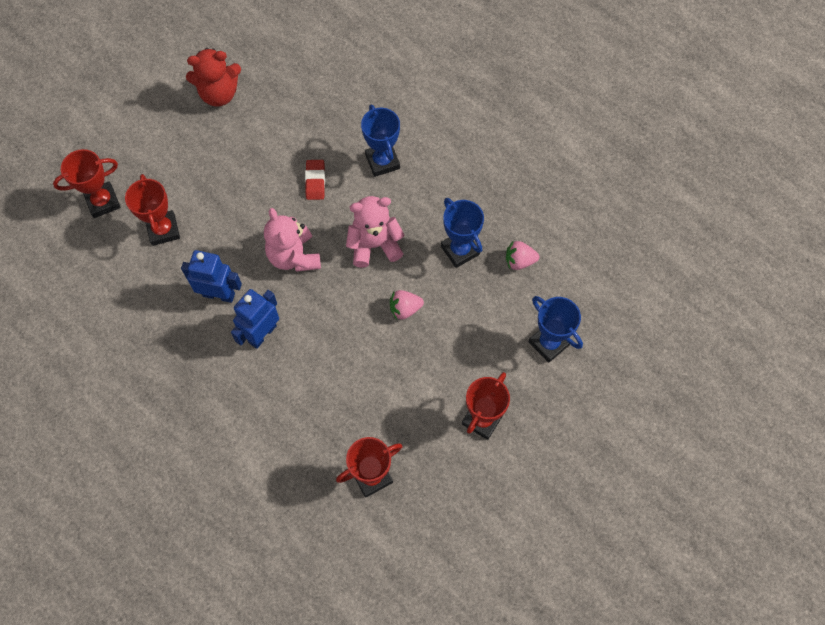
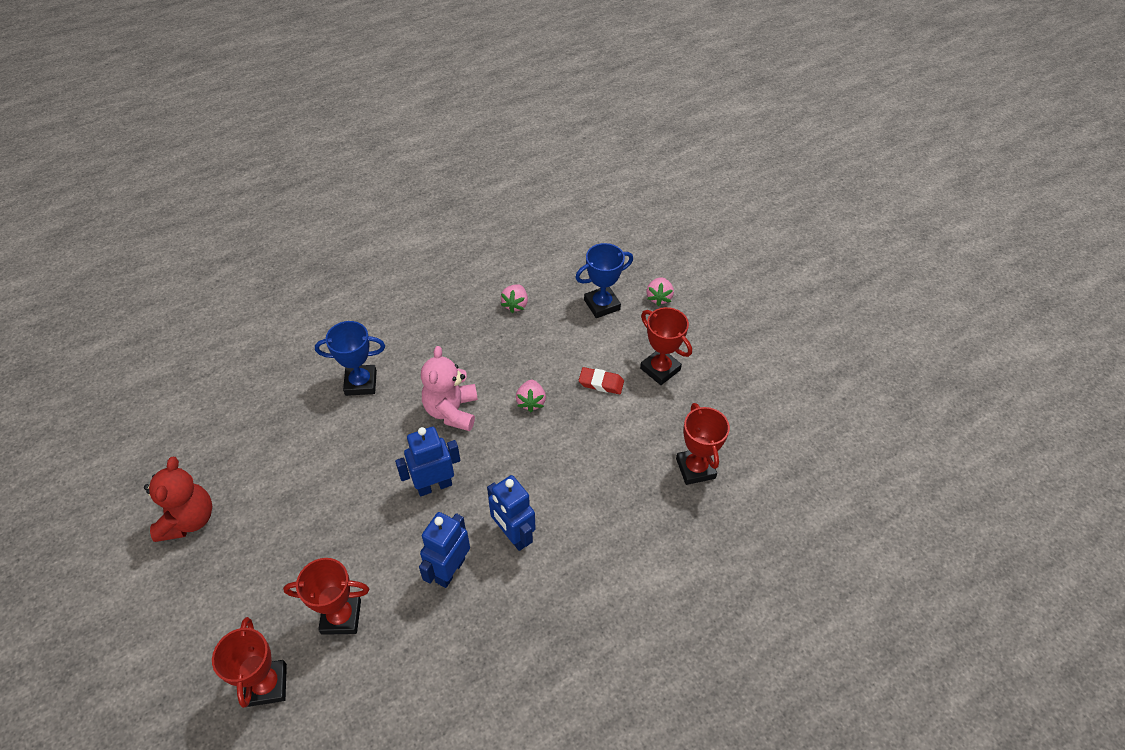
camera: 75 degrees left, 15 degrees down
(294, 256) = (434, 485): pink teddy bear -> blue robot
(315, 181) = (354, 447): red eraser -> red eraser (601, 383)
(460, 250) = (486, 344): blue trophy -> none
(580, 398) = (659, 297): none -> pink strawberry

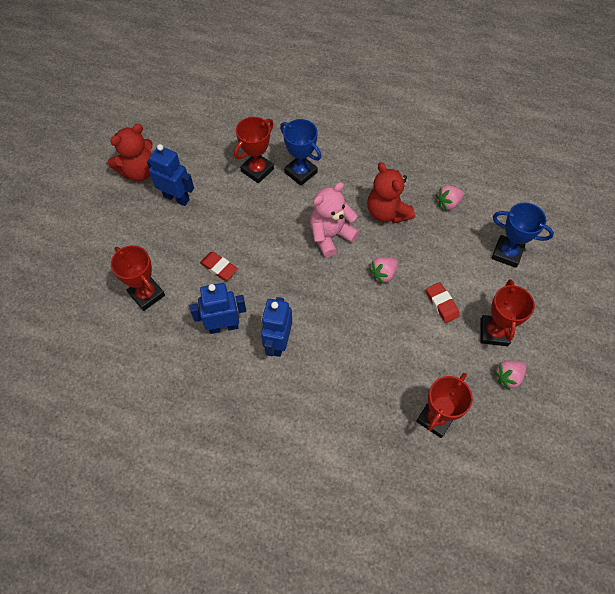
camera: 50 degrees right, 10 degrees up
(267, 685) = (80, 293): red trophy -> red trophy (257, 170)
(383, 527) = (219, 267): none -> red eraser
(434, 485) = (270, 270): blue robot -> blue robot (176, 198)
(476, 352) = (387, 212): none -> red teddy bear
(659, 297) = (555, 284): pink strawberry -> pink strawberry (507, 377)

